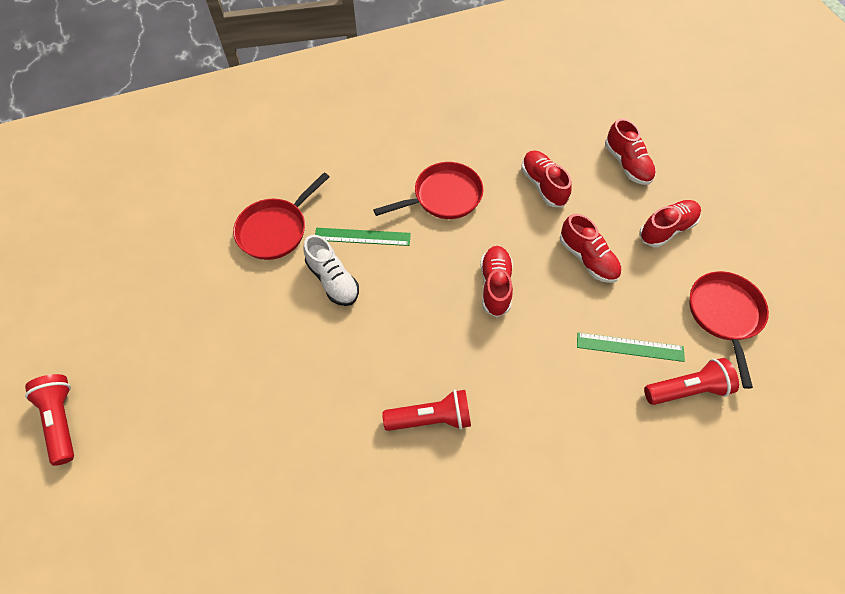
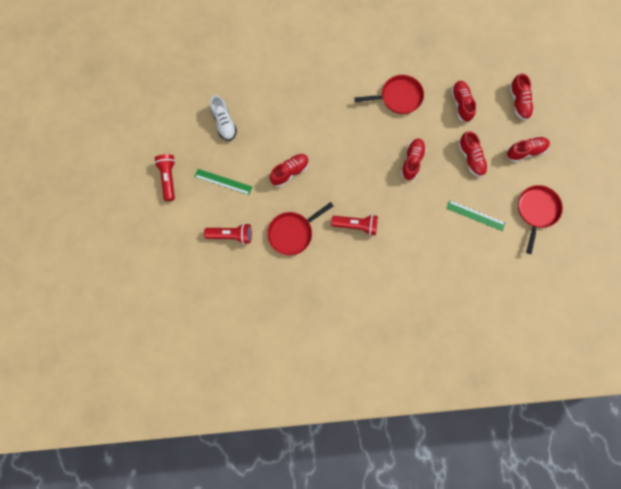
camera: 15 degrees right, 15 degrees up
(276, 229) = (295, 95): red pan -> red pan (293, 233)
(290, 353) = (290, 172): none -> red shoe
(333, 280) = (321, 135): white shoe -> white shoe (224, 123)
(362, 236) = (344, 112): green ruler -> green ruler (223, 181)
(687, 389) = (497, 246): red flashlight -> red flashlight (231, 235)

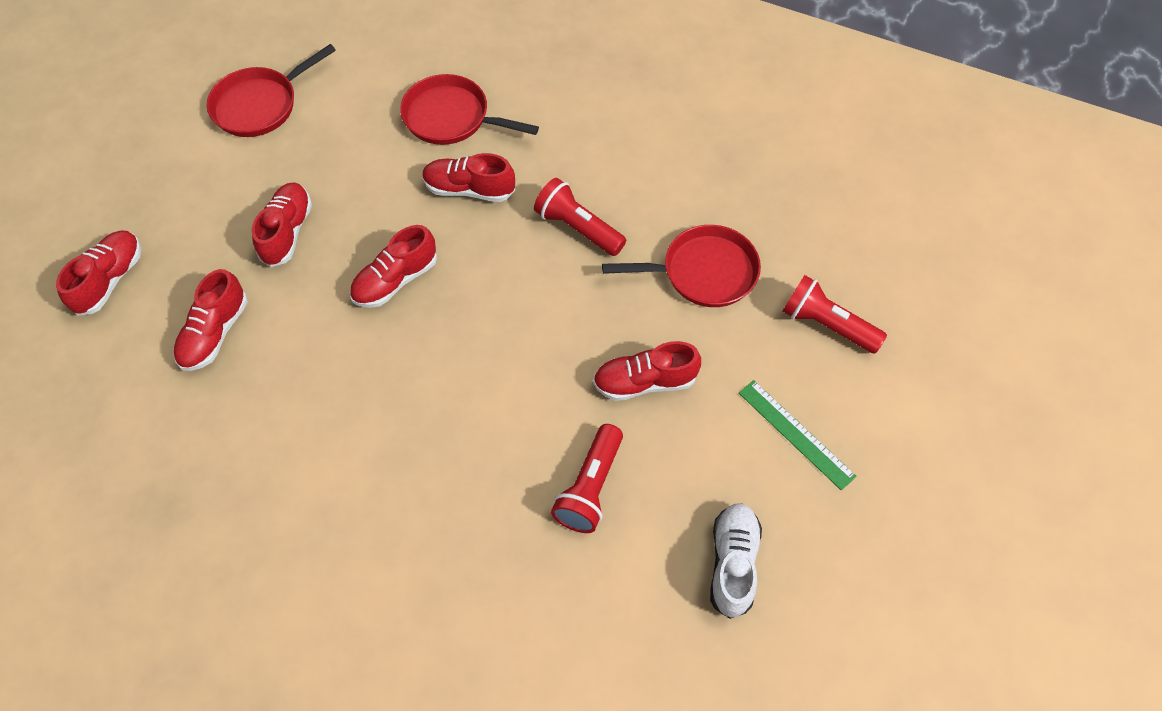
camera: 150 degrees left, 15 degrees down
(168, 178) = (916, 502): red flashlight -> red flashlight (590, 487)
(398, 97) = (322, 414): red pan -> red pan (451, 118)
(475, 215) = (362, 145): green ruler -> none
(525, 151) = (186, 195): red shoe -> red shoe (469, 189)

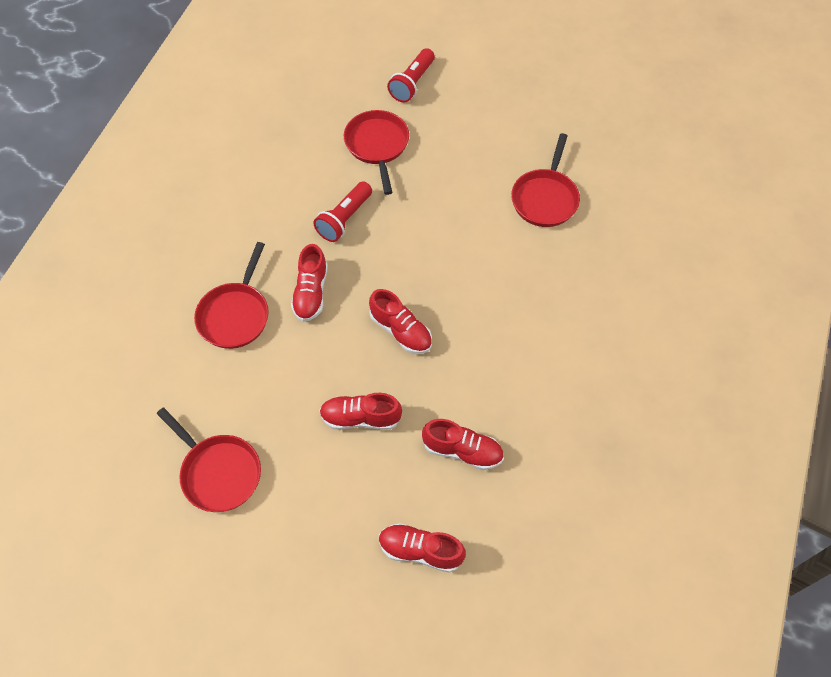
camera: 95 degrees left, 0 degrees up
(590, 487) = (545, 198): red flashlight -> red pan
(644, 382) = (466, 174): red shoe -> none
(732, 563) = (579, 128): white shoe -> none
(795, 434) = (491, 99): green ruler -> none

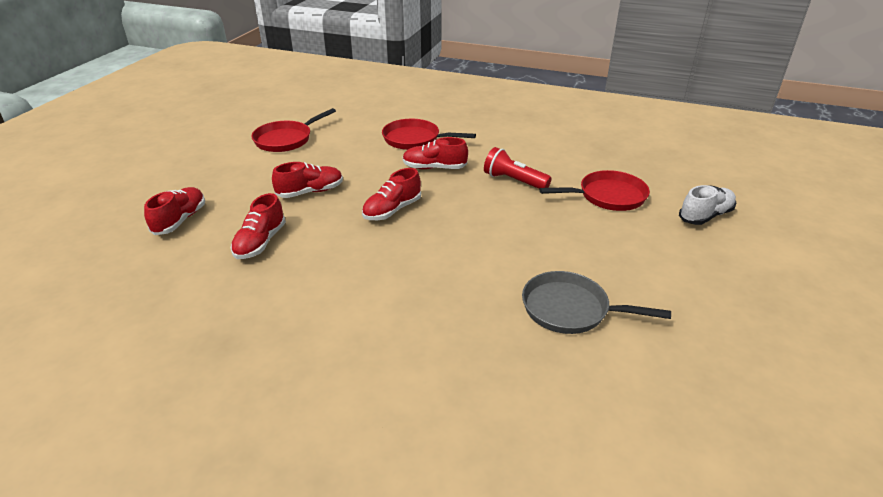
camera: 90 degrees right, 25 degrees down
(360, 418) = (310, 192): red shoe -> red shoe turned 60 degrees clockwise
(412, 83) = (705, 216): red flashlight -> white shoe
(545, 198) = (570, 309): red pan -> grey pan

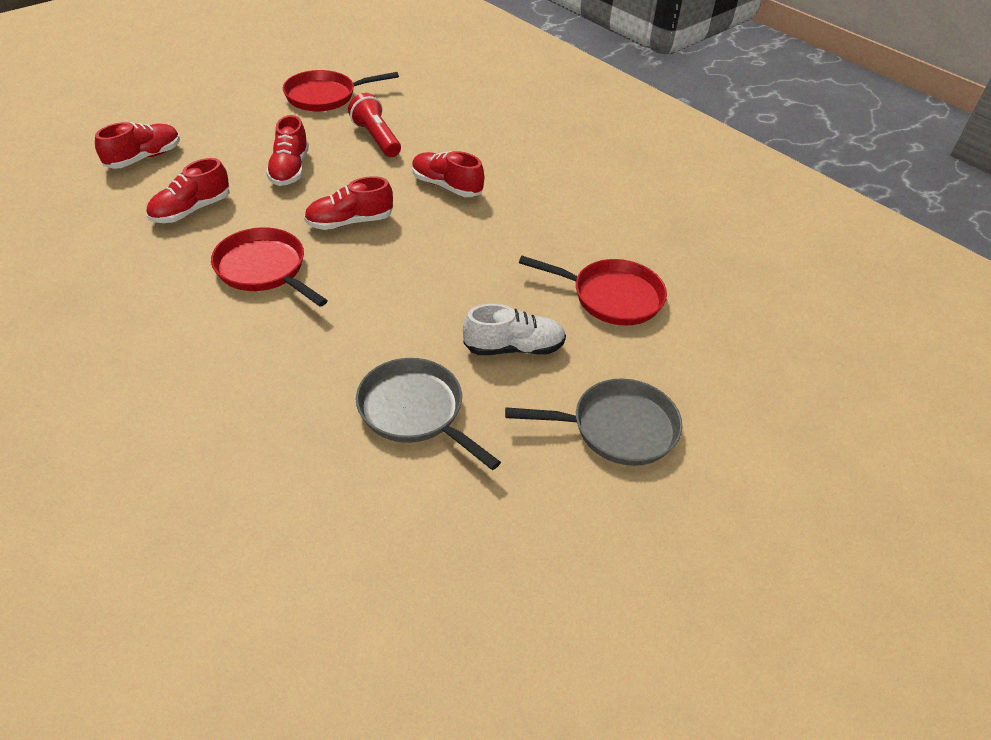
camera: 25 degrees right, 10 degrees up
(310, 192) = (290, 169): red shoe -> red shoe turned 90 degrees clockwise
(415, 139) = (462, 142): red pan -> red pan (264, 269)
(514, 181) = (519, 235): red flashlight -> red flashlight (376, 138)
(697, 267) = (617, 428): none -> grey pan
(705, 216) = (707, 370): white shoe -> white shoe (514, 348)

